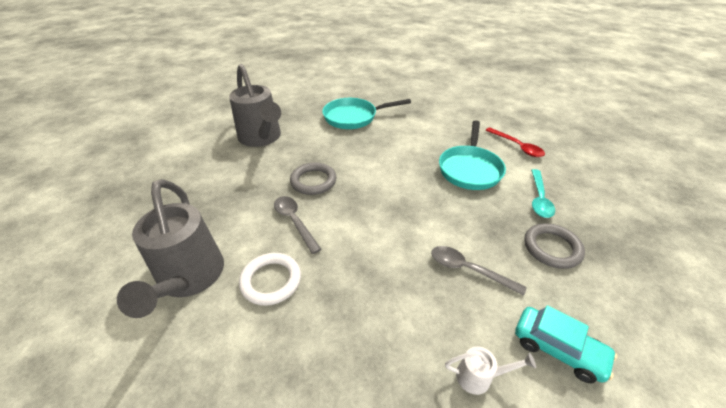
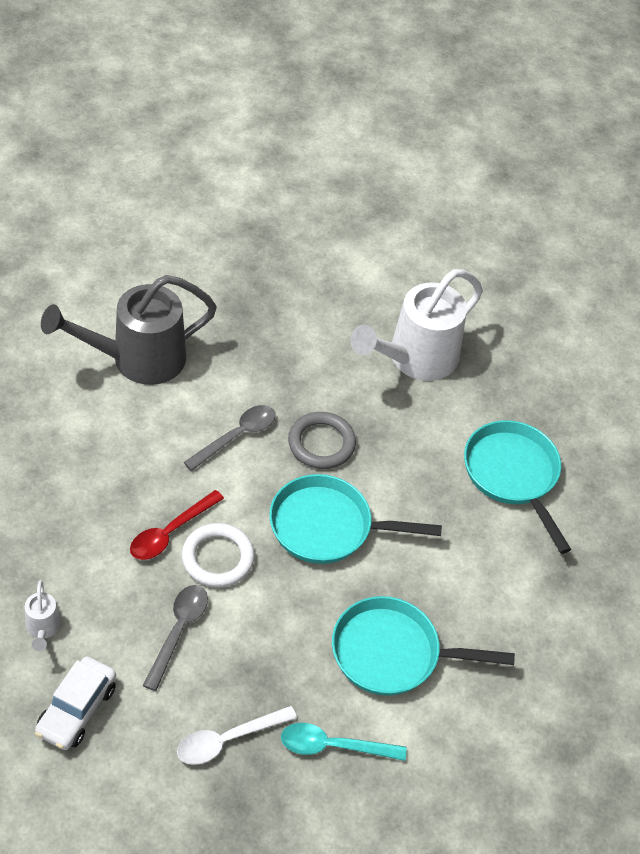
camera: 75 degrees right, 10 degrees up
(261, 138) = (415, 359): grey watering can -> white watering can
(271, 281) = (142, 432): white ring -> white ring (217, 558)
(379, 185) = (327, 526): none -> turquoise pan
(517, 146) = (480, 739): red spoon -> red spoon (170, 532)
(552, 248) = (228, 739): grey ring -> white spoon
(558, 349) = (77, 710): turquoise car -> white car

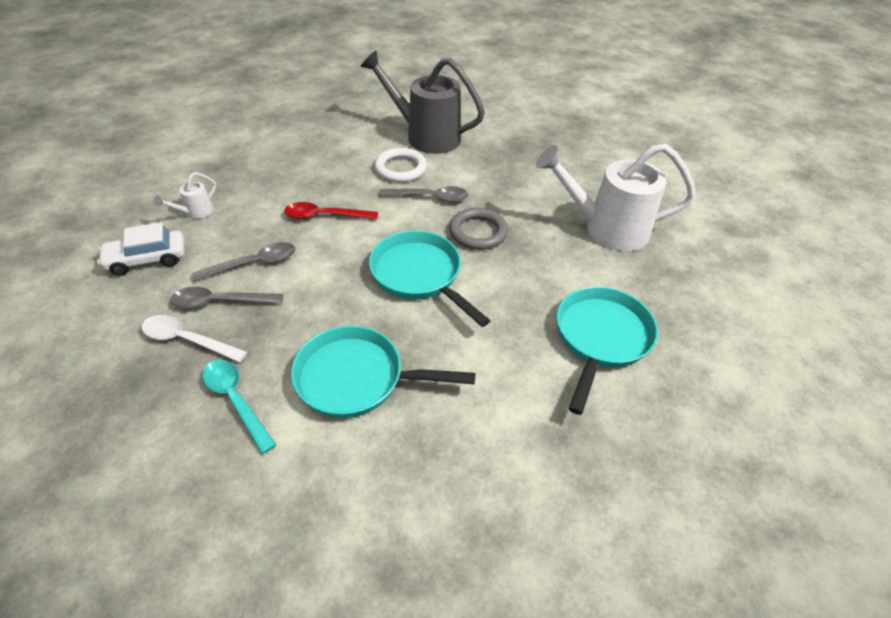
camera: 50 degrees right, 5 degrees down
(204, 688) = (220, 302): none -> grey spoon
(217, 558) = (330, 245): white ring -> white ring (400, 168)
(392, 653) = (357, 378): turquoise pan -> turquoise pan turned 45 degrees counterclockwise

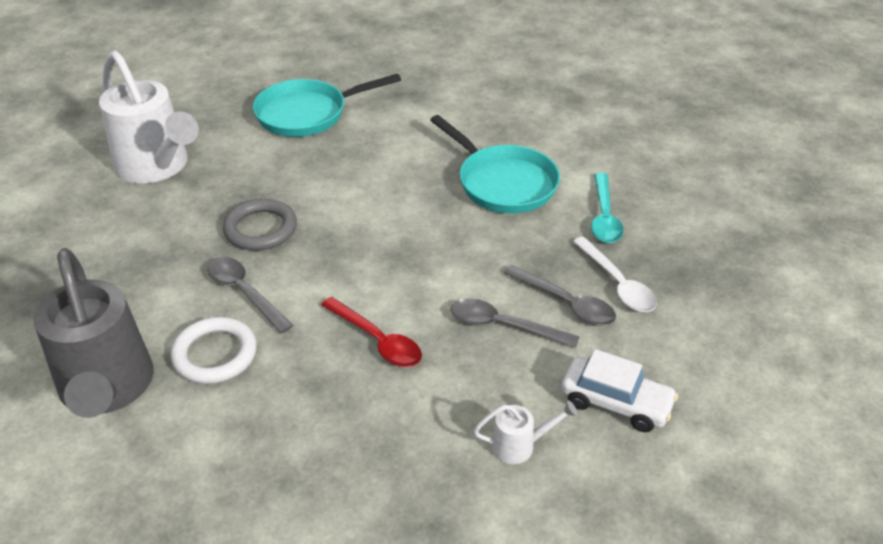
camera: 135 degrees left, 5 degrees down
(419, 275) = (366, 223): turquoise pan -> none

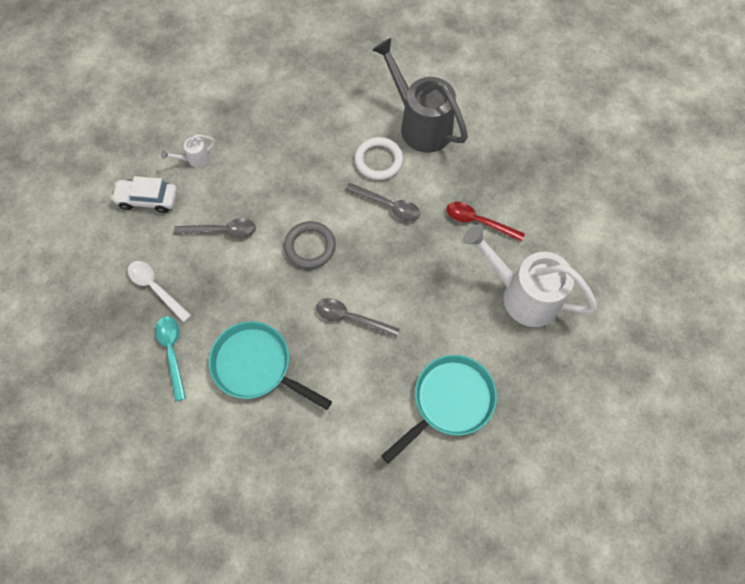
camera: 160 degrees right, 25 degrees up
(260, 229) = (409, 259): grey ring -> grey ring (310, 246)
(377, 340) = (293, 197): red spoon -> red spoon (478, 221)
(566, 303) = (187, 261): grey spoon -> grey spoon (351, 318)

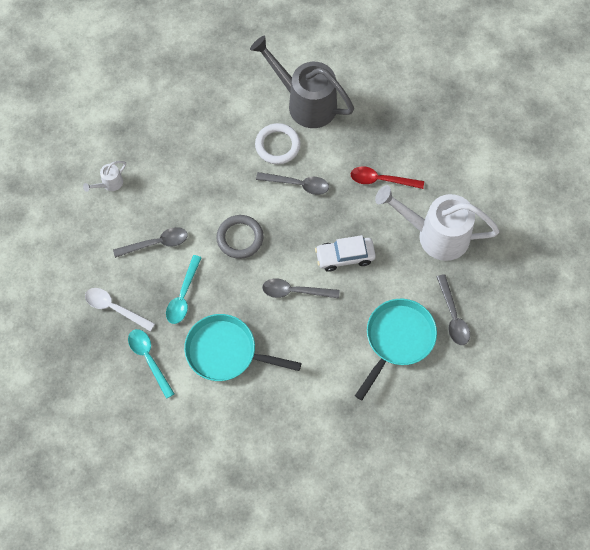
camera: 15 degrees left, 0 degrees up
(148, 199) = (79, 231): white car -> white car (345, 257)
(231, 292) = (183, 295): none -> turquoise spoon
(519, 390) = (453, 316): none -> grey spoon

